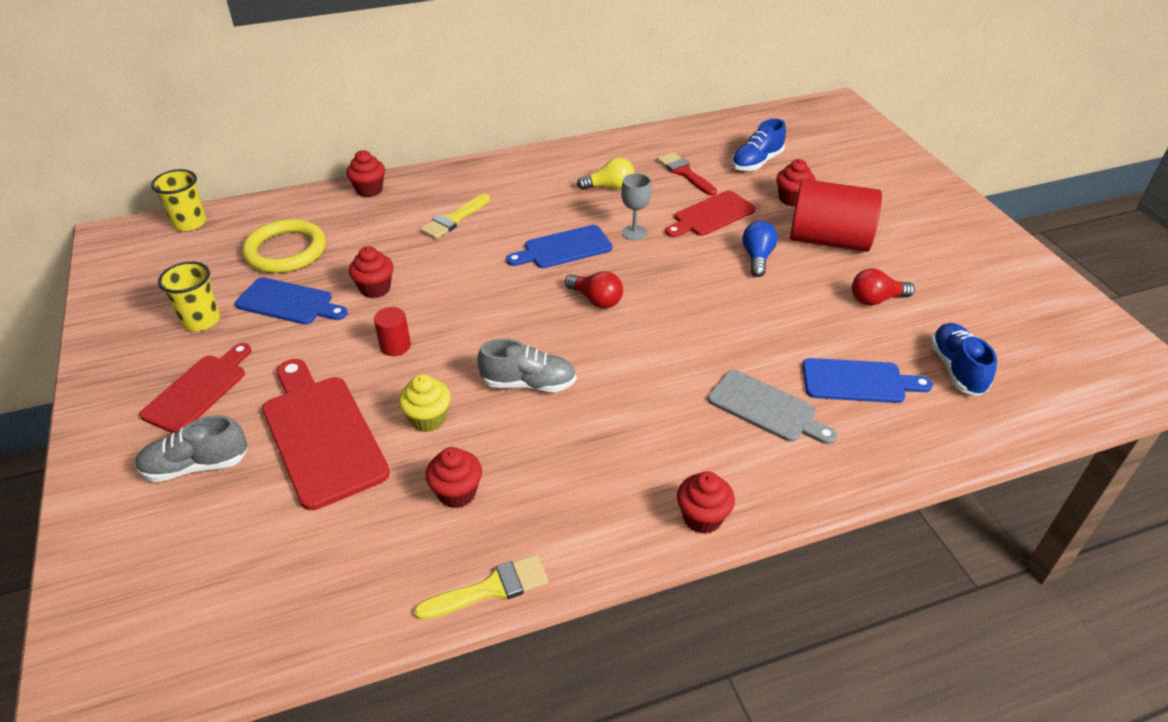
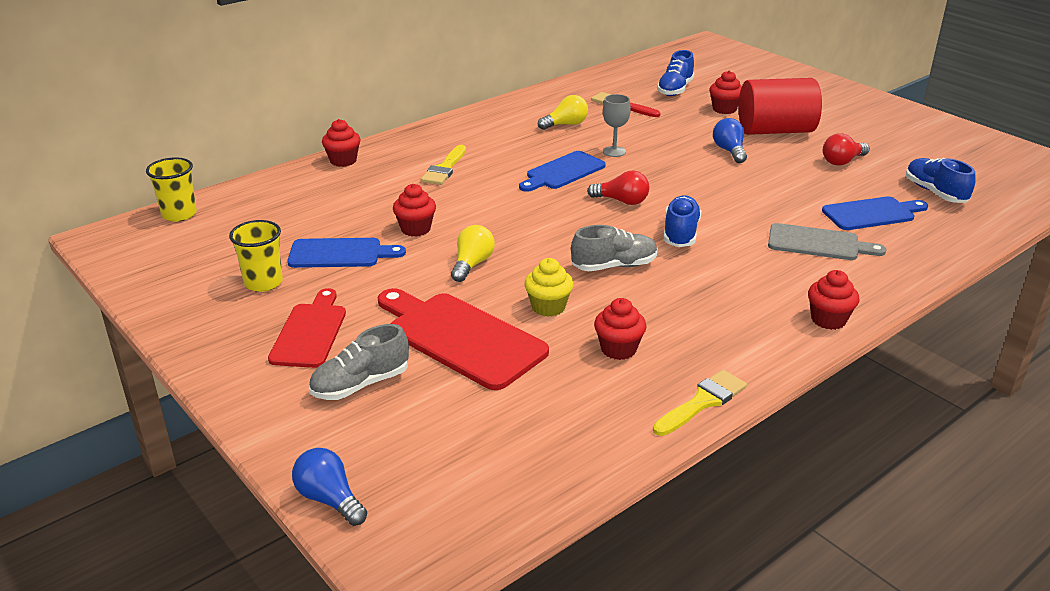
camera: 20 degrees left, 10 degrees down
(77, 594) = (329, 499): none -> blue light bulb
(285, 251) = (301, 217): yellow ring -> none
(395, 346) = (472, 264): red cylinder -> yellow light bulb
(626, 357) = (680, 233): none -> blue shoe
(711, 215) = (668, 130): red cutting board -> none

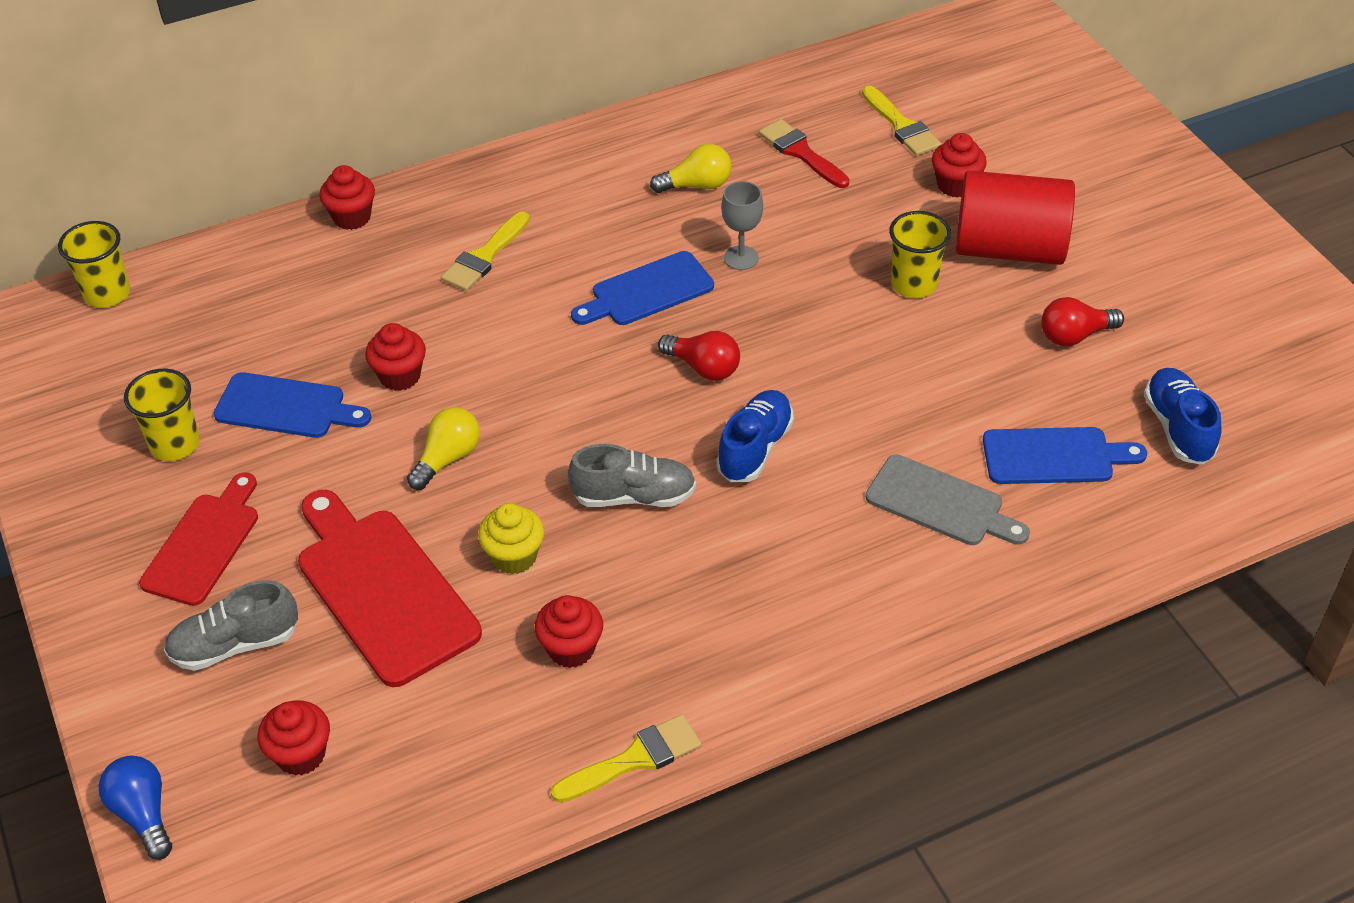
camera: 15 degrees right, 15 degrees up
(675, 89) = (901, 126): blue shoe -> yellow brush
(729, 151) = (914, 284): blue light bulb -> yellow cup
(828, 320) = (873, 651): red cupcake -> red cupcake (301, 754)

